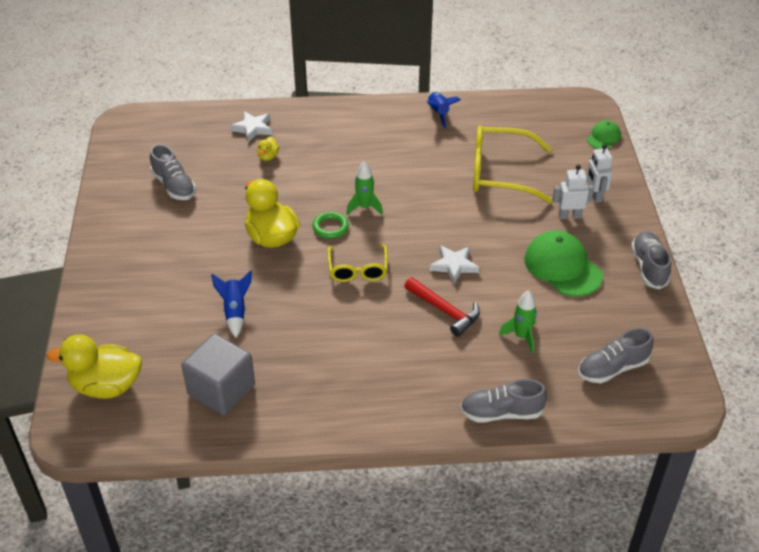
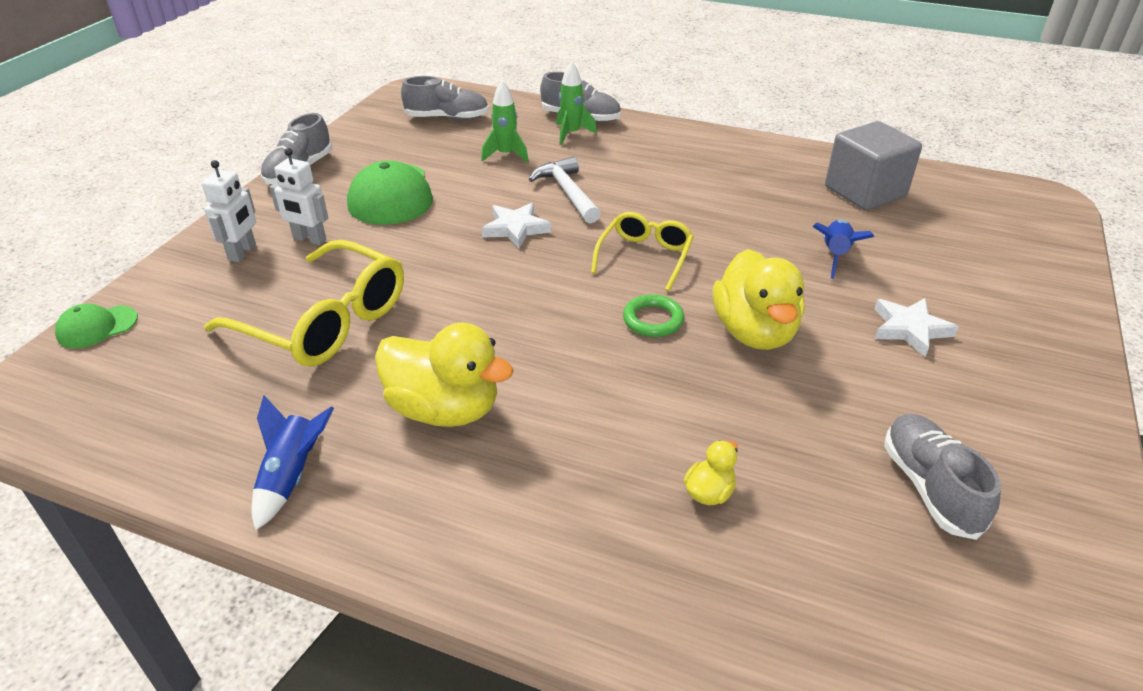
camera: 155 degrees left, 5 degrees down
(106, 386) = (1012, 226): yellow duck -> yellow duck (444, 409)
(253, 128) = (719, 589): white star -> white star (909, 329)
(364, 207) = (580, 334): green rocket -> green rocket (571, 134)
(444, 310) = (567, 192): red hammer -> white hammer

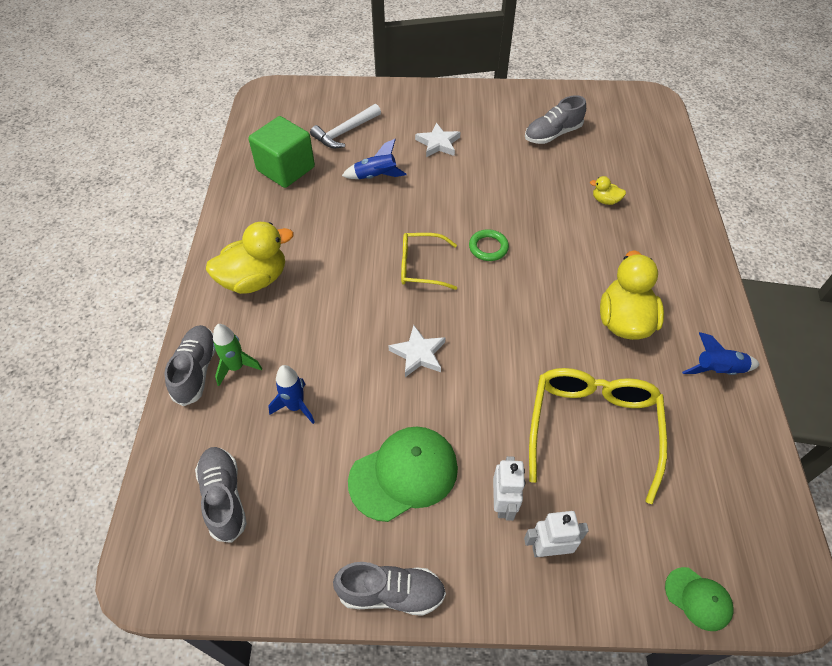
camera: 110 degrees left, 15 degrees up
(506, 155) = (295, 406): green rocket -> blue rocket
(567, 192) = (349, 337): white hammer -> white hammer (345, 132)
(754, 332) = (475, 202): yellow duck -> yellow duck (254, 279)
(865, 192) = (286, 169): grey cube -> green cube

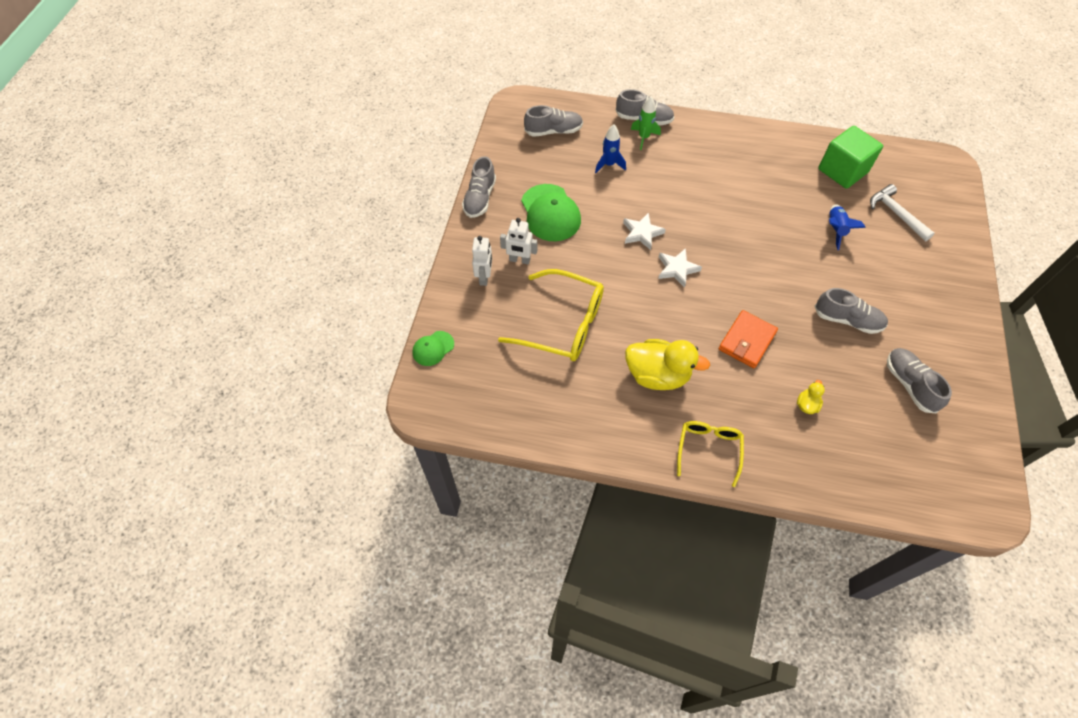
camera: 100 degrees right, 5 degrees up
(254, 279) = (719, 148): yellow duck -> none
(421, 267) = (727, 246): yellow glasses -> yellow glasses (708, 449)
(438, 143) = (885, 282): white star -> white star (677, 269)
(488, 247) = (746, 296): green ring -> none
(494, 171) = (847, 320): none -> grey shoe
(548, 246) = (747, 341): none -> orange wallet
(717, 370) = (599, 429): blue rocket -> none

